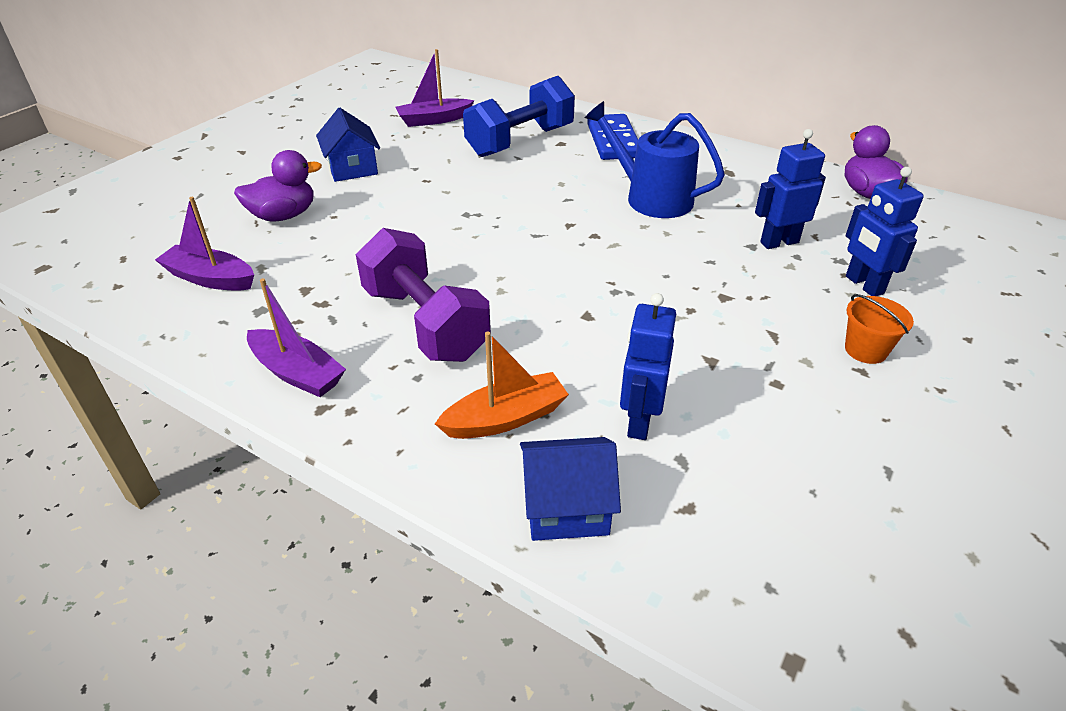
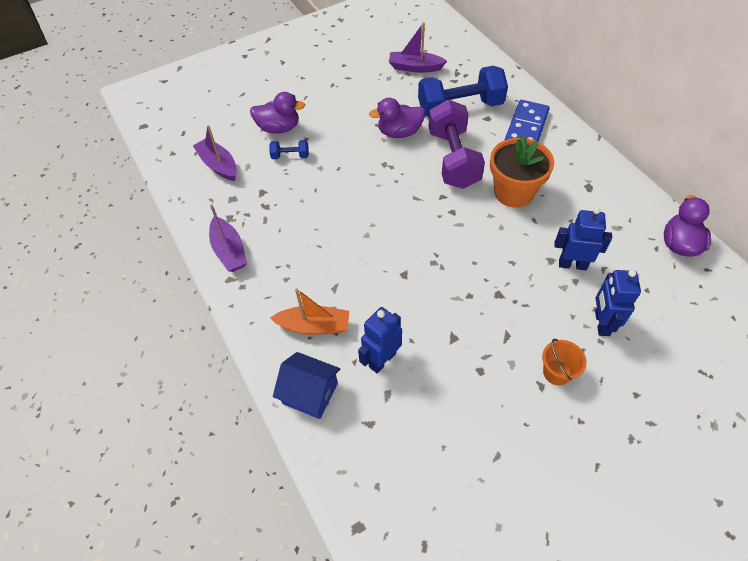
camera: 30 degrees right, 15 degrees up
(322, 240) = (290, 156): none -> blue dumbbell
(352, 168) = (338, 99): blue house -> none
(425, 323) = (311, 243): purple dumbbell -> purple dumbbell (453, 159)
(462, 180) = (399, 132): none -> purple duck
(651, 198) = (513, 192): blue watering can -> orange flower pot

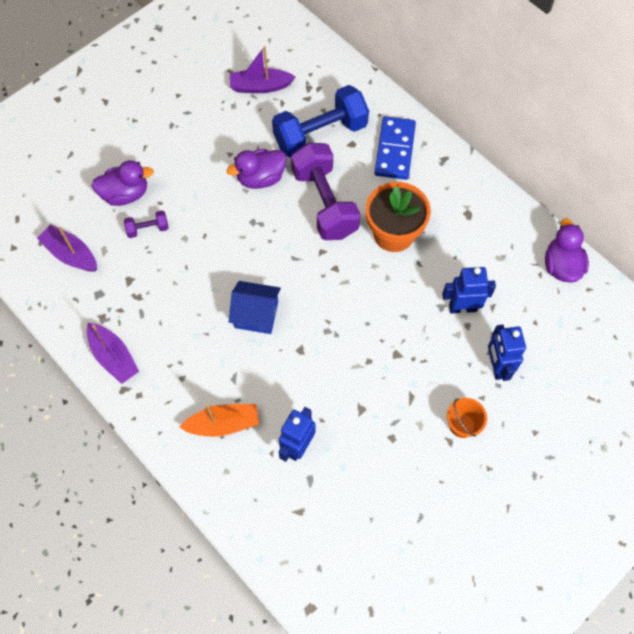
camera: 15 degrees left, 10 degrees up
(290, 156) = (148, 229): blue dumbbell -> purple dumbbell
(310, 393) = (236, 494): blue house -> blue house (256, 314)

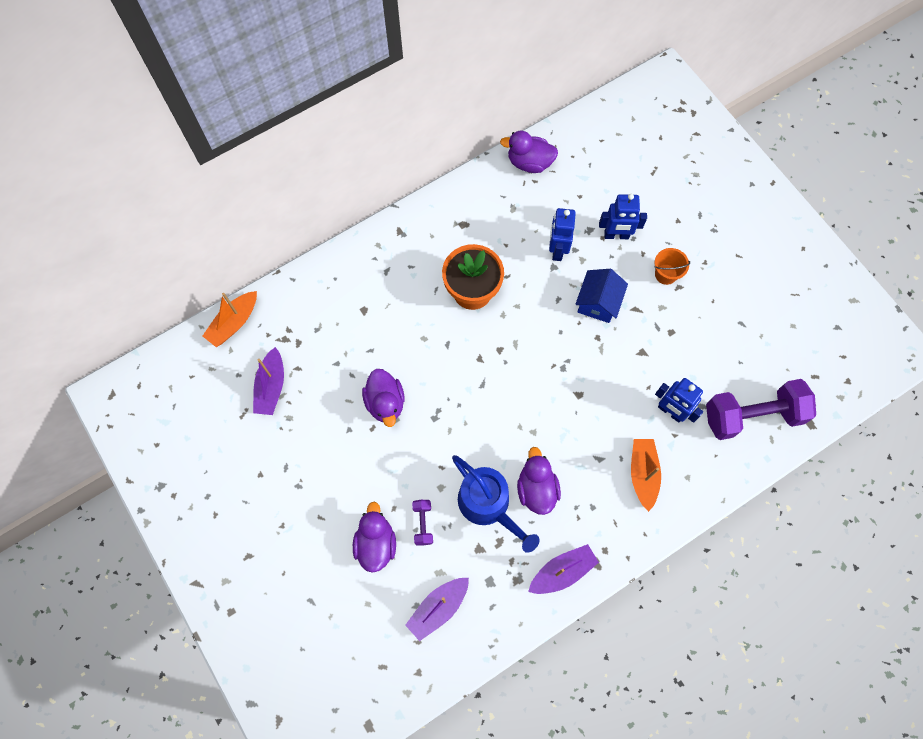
camera: 80 degrees left, 5 degrees up
(172, 281) = (488, 505): none -> blue watering can
(194, 322) = (536, 489): none -> purple duck
(256, 314) = (537, 429): blue house -> blue house (598, 303)
(316, 47) = (234, 323): none -> orange boat
(320, 134) = (346, 337): blue dumbbell -> none
(324, 203) = (426, 347): purple dumbbell -> purple dumbbell (752, 415)
(394, 150) = (380, 272): blue domino -> none

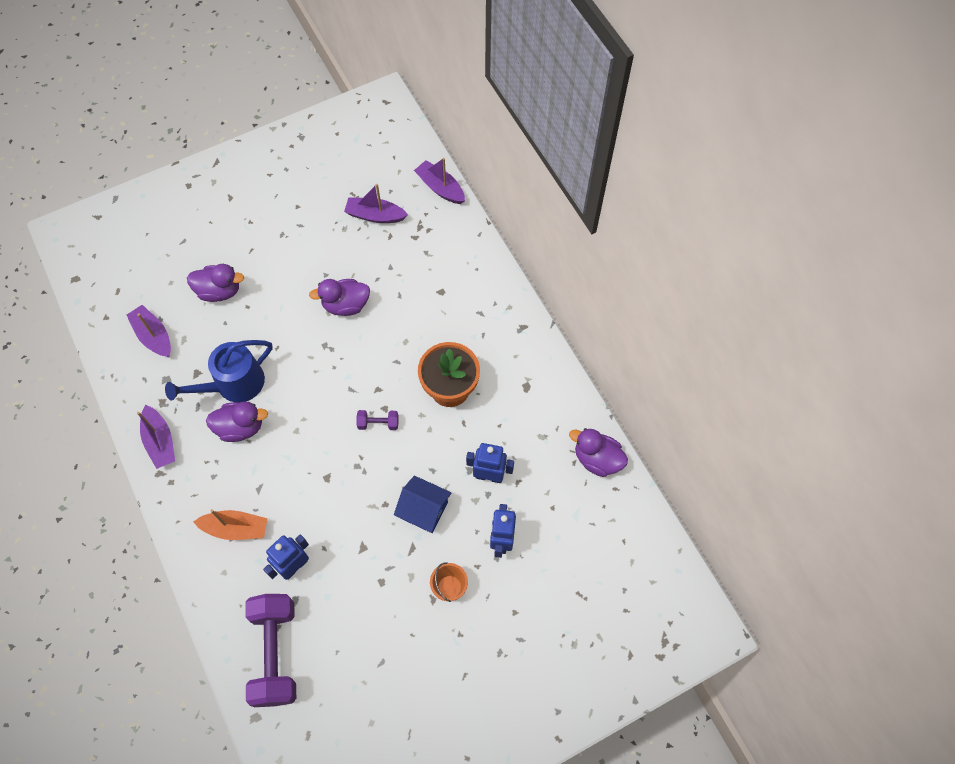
camera: 95 degrees right, 5 degrees down
(234, 323) = (440, 188): orange boat -> purple boat
(423, 524) = (228, 329): purple dumbbell -> purple dumbbell (378, 423)
(529, 163) = (597, 459): purple duck -> purple duck turned 75 degrees counterclockwise

